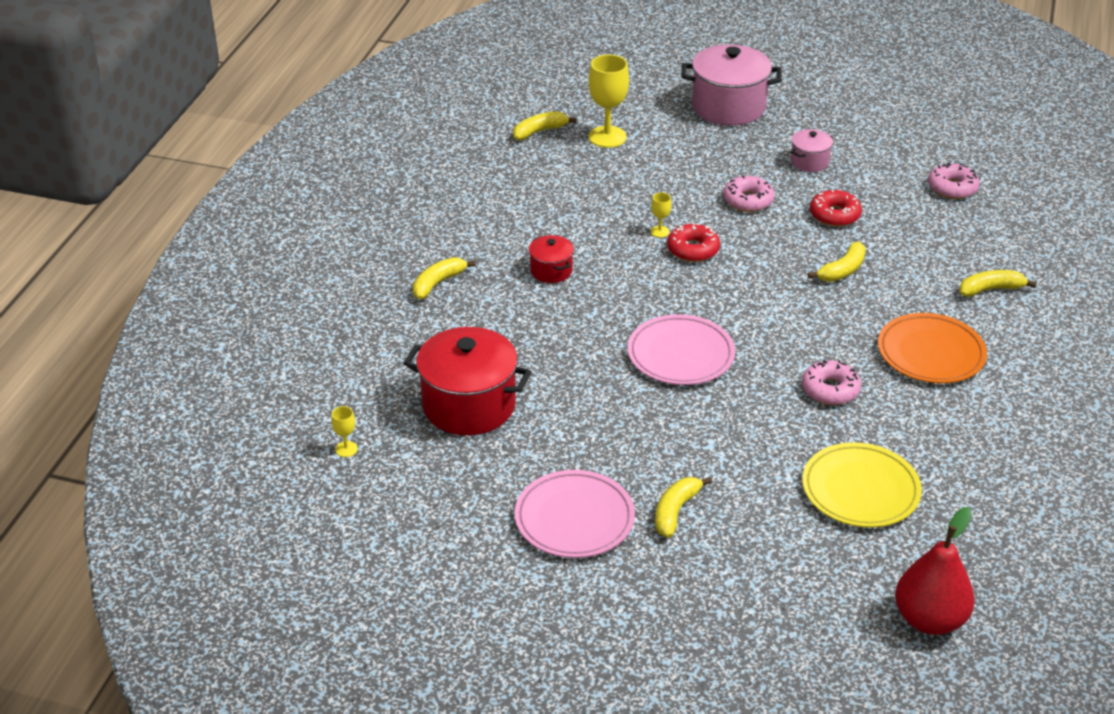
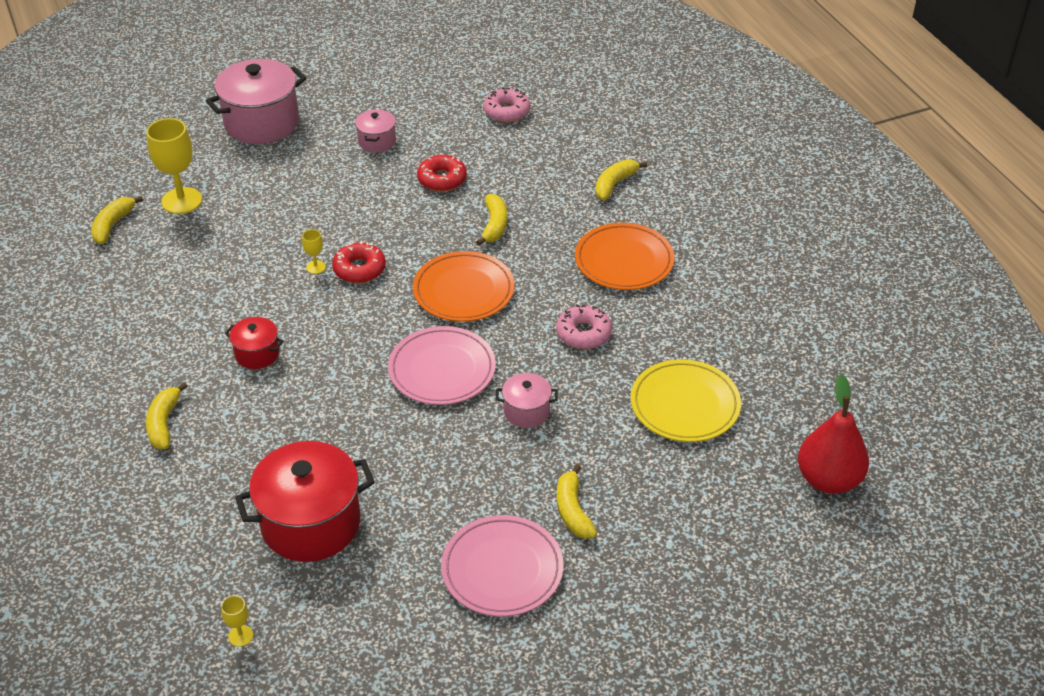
camera: 40 degrees left, 5 degrees up
(716, 420) = (526, 411): none -> pink pot
(748, 200) = (361, 201): pink donut -> none
(761, 306) = (463, 291): none -> orange plate

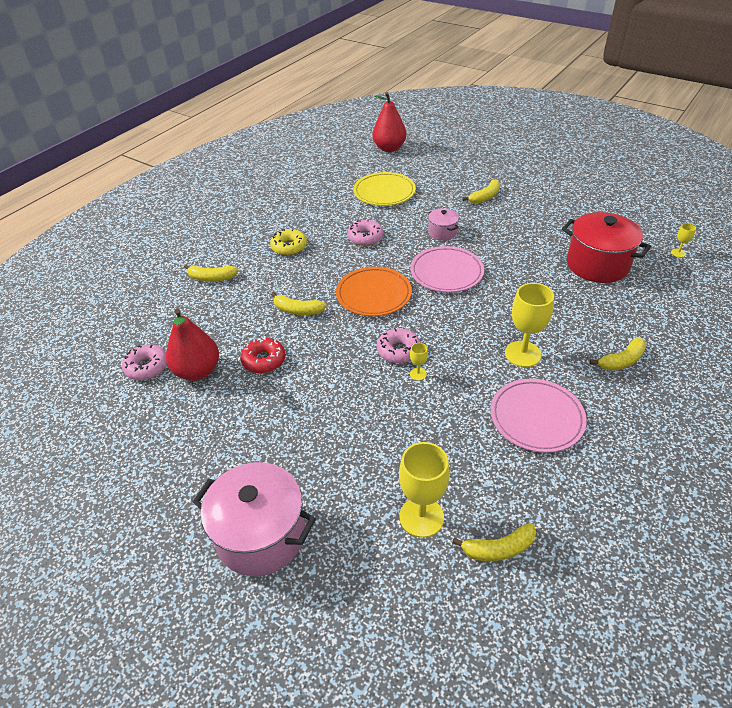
camera: 120 degrees left, 0 degrees up
(257, 354) = (522, 354): red pot -> yellow goblet
(359, 269) = (398, 350): red donut -> pink donut
(377, 141) = (238, 426): pink pot -> none
(469, 137) = (197, 371): none -> red pear
(494, 225) = (297, 310): yellow banana -> yellow banana turned 135 degrees counterclockwise
(502, 569) = (540, 202): pink plate -> pink plate (536, 418)
(624, 261) = (289, 247): orange plate -> yellow donut

